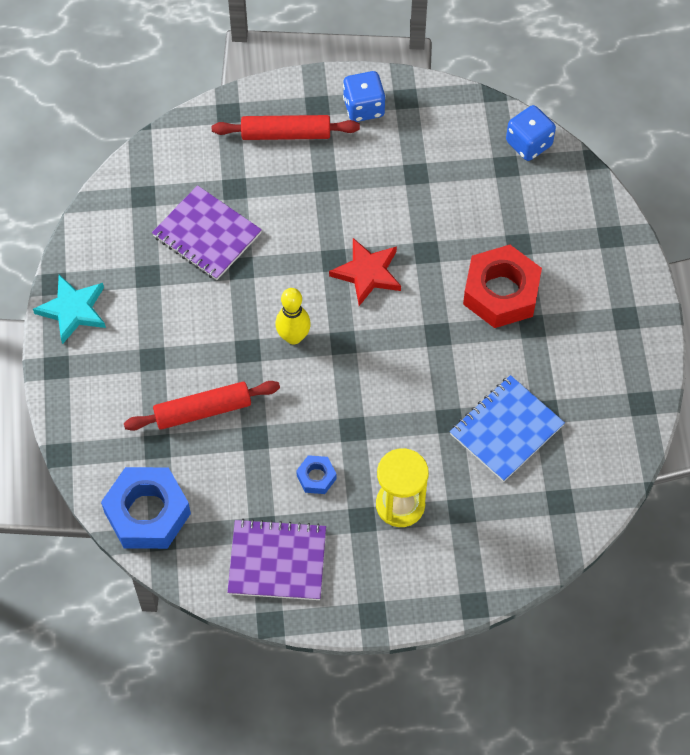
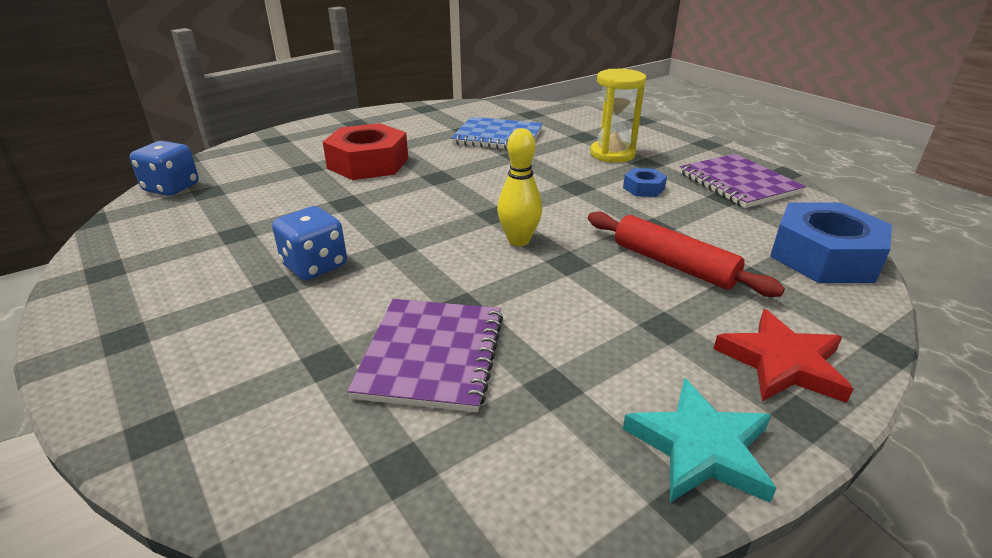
camera: 120 degrees left, 30 degrees down
(286, 134) = (194, 347): red rolling pin -> none
(363, 107) = (125, 296): blue dice -> blue dice (315, 266)
(367, 273) = (398, 224): red star -> red star (782, 363)

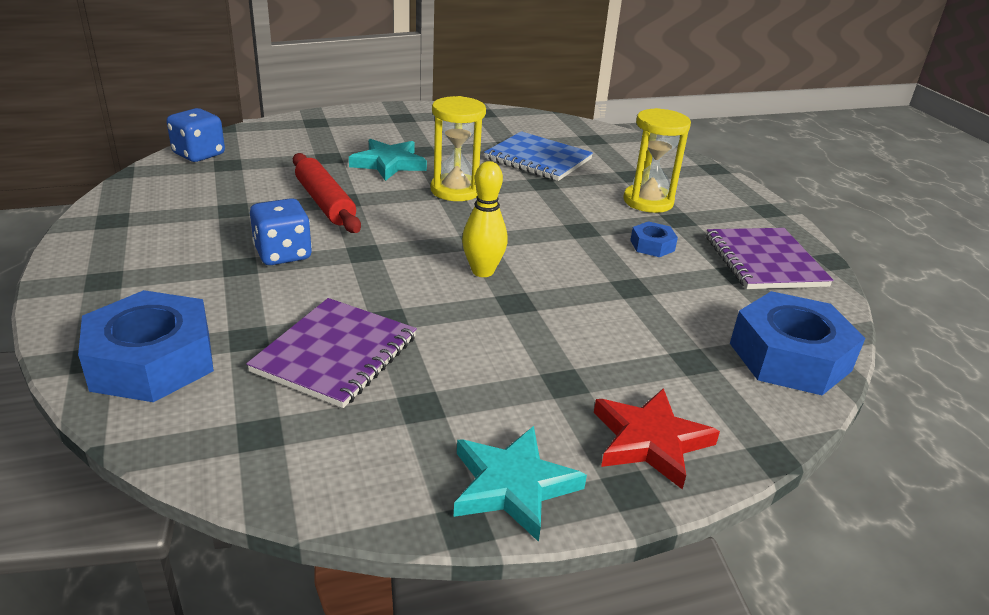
camera: 15 degrees right, 0 degrees up
(230, 417) = (152, 361): none -> blue nut
(368, 163) = (388, 163): red nut -> turquoise star
(445, 175) = (455, 190): none -> yellow hourglass
(673, 264) = (619, 328): red rolling pin -> red rolling pin (325, 203)

